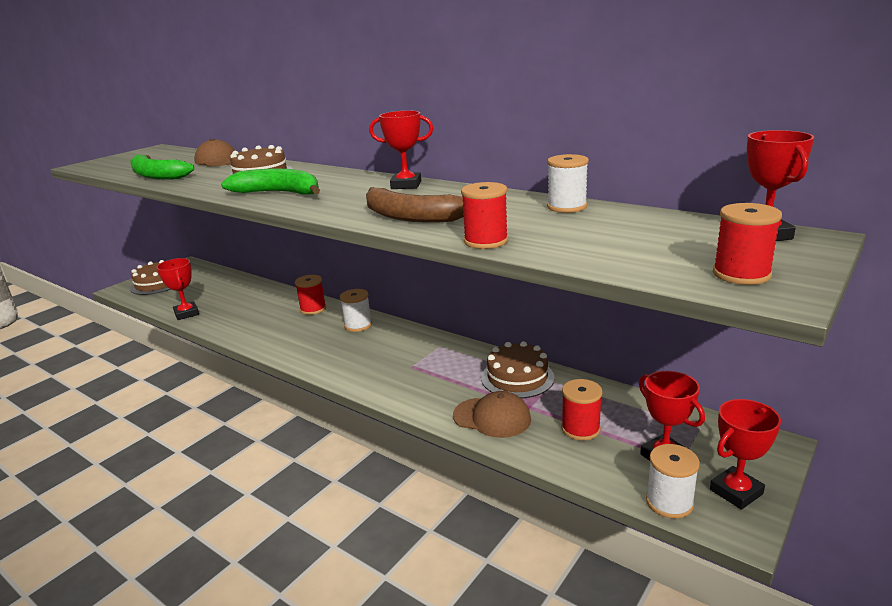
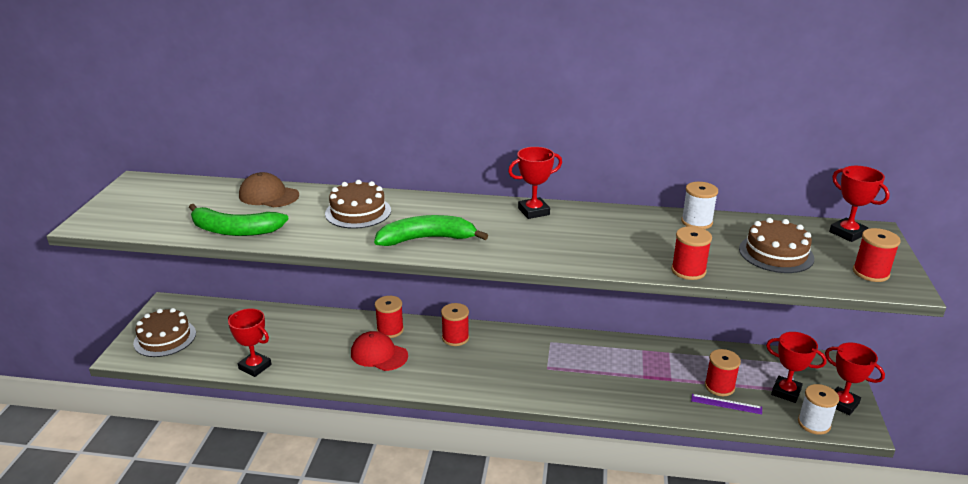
camera: 30 degrees left, 5 degrees up
(282, 324) = (379, 354): none -> red cap
(358, 325) = (455, 338): white spool -> red spool
(410, 217) = (595, 252): brown banana -> none
(492, 417) = (653, 395): brown cap -> none
(517, 377) = (638, 356): brown cake -> brown cake (776, 253)
(570, 448) = (726, 404): none -> purple ruler
(736, 492) = (842, 404): red trophy -> red trophy turned 75 degrees counterclockwise

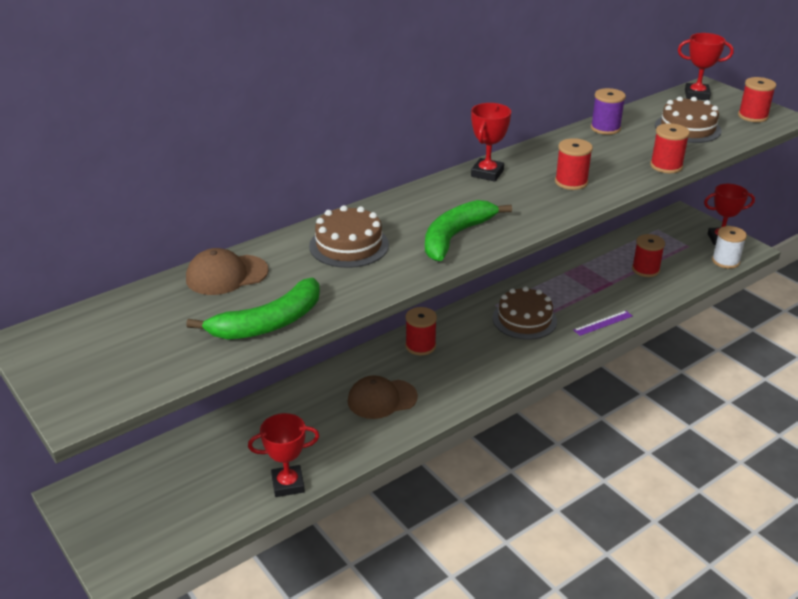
camera: 45 degrees left, 5 degrees up
(165, 338) = (138, 525): brown cake -> brown cake (524, 319)
(379, 354) = (382, 399): red cap -> brown cap
(390, 330) = (355, 373): red spool -> red spool (571, 182)
(696, 222) = (605, 128): white spool -> purple spool
(726, 404) = (666, 279): purple ruler -> purple ruler (603, 323)
(786, 392) = (684, 250): red trophy -> none

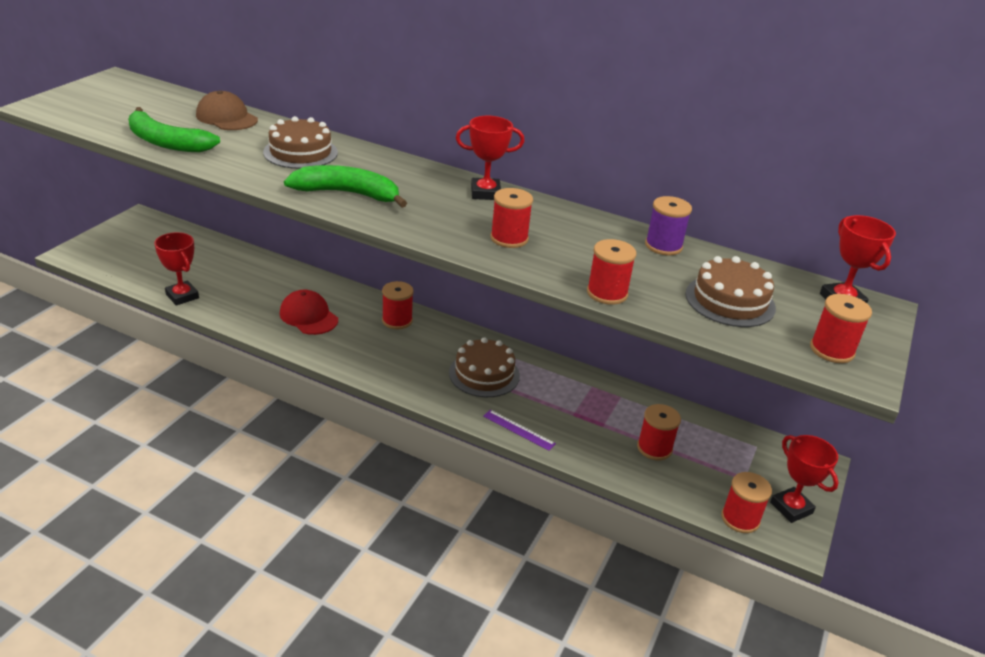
camera: 60 degrees right, 0 degrees up
(382, 399) = (308, 316): brown cap -> red cap
(725, 261) = (740, 519): white spool -> red spool

